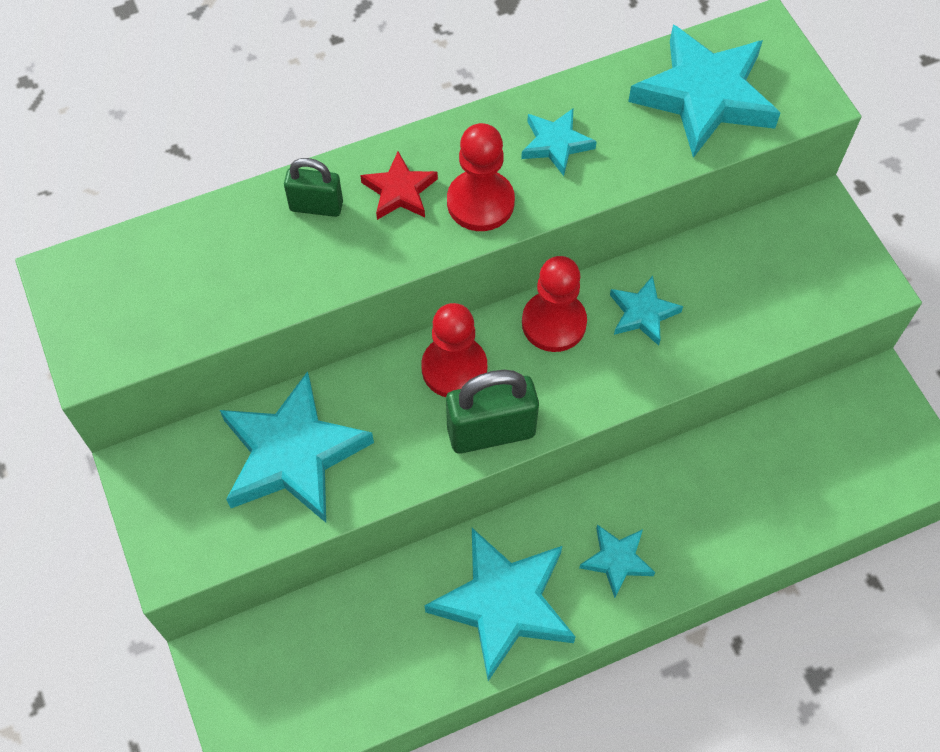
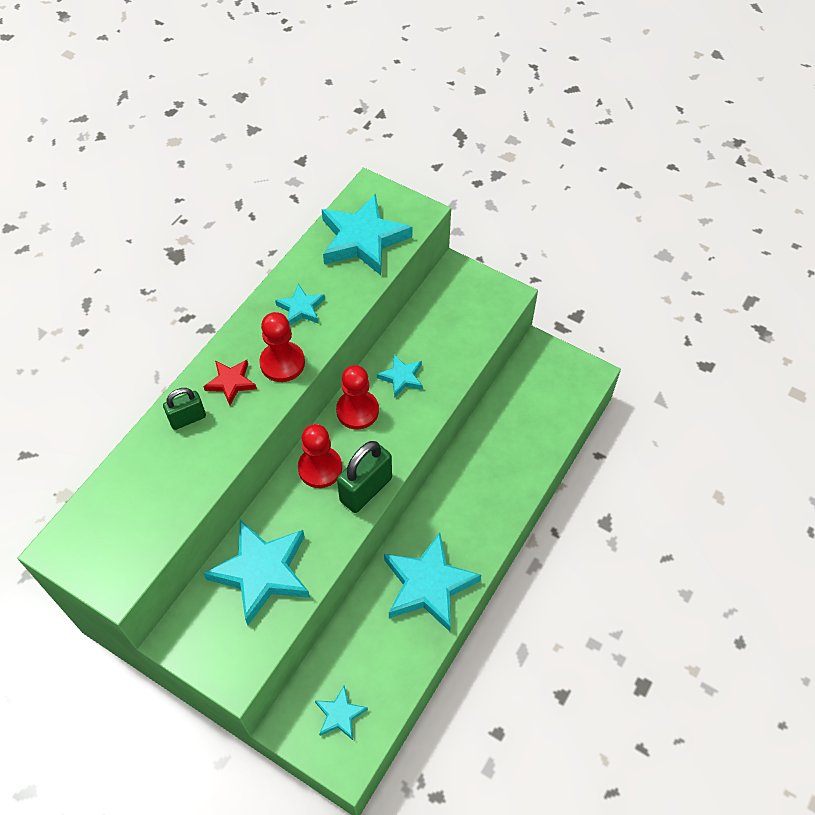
camera: 35 degrees left, 5 degrees down
(617, 560) = (471, 522): turquoise star -> turquoise star (340, 715)

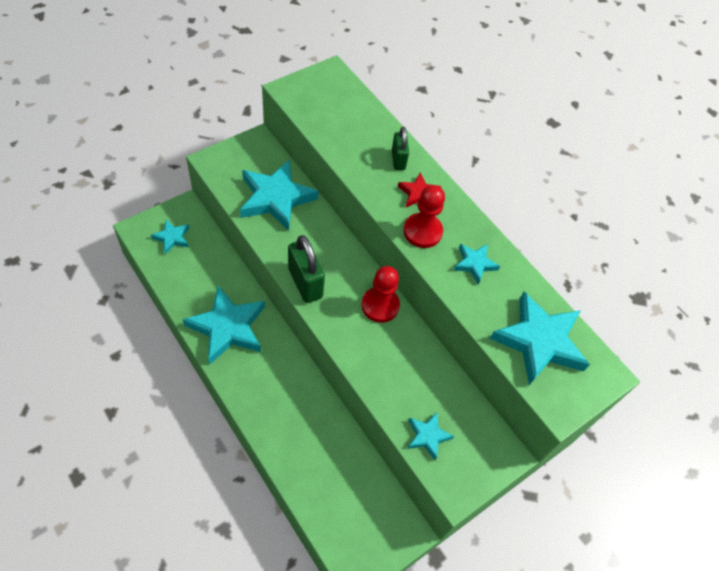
camera: 105 degrees right, 0 degrees up
(320, 468) = (340, 261): red pawn -> none
(401, 377) = (398, 352): turquoise star -> turquoise star (427, 436)

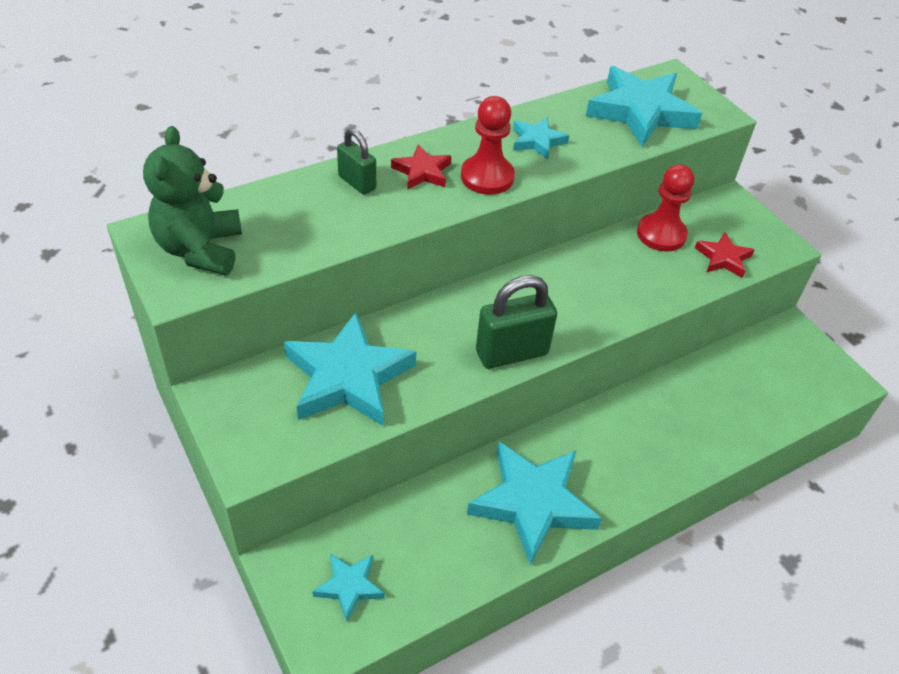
camera: 80 degrees left, 10 degrees down
(321, 94) = (200, 249): none -> green teddy bear
(380, 305) = (547, 278): red pawn -> red pawn (661, 234)
(398, 160) = (357, 183): green padlock -> green padlock turned 45 degrees clockwise
(427, 436) = (723, 258): turquoise star -> red star

